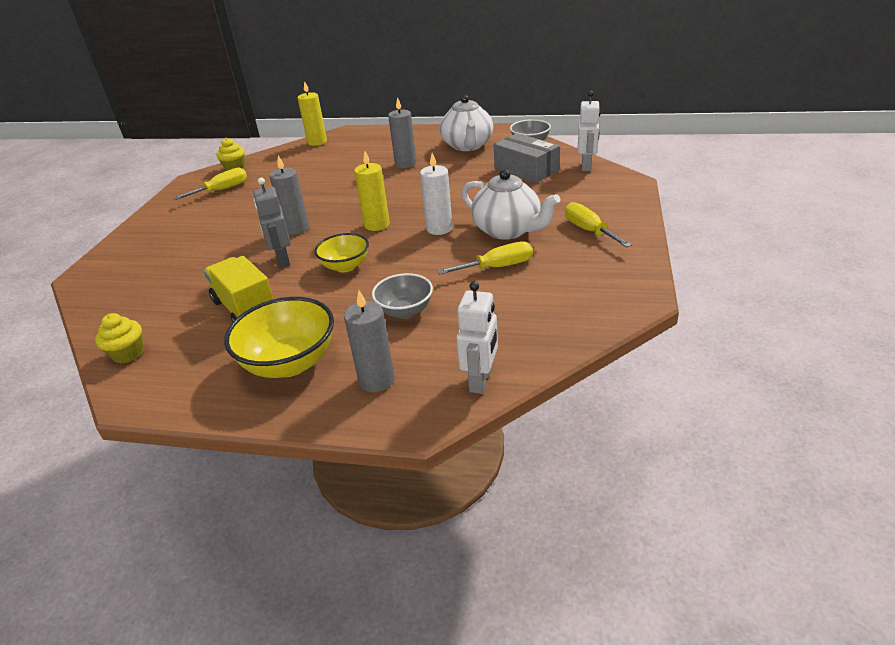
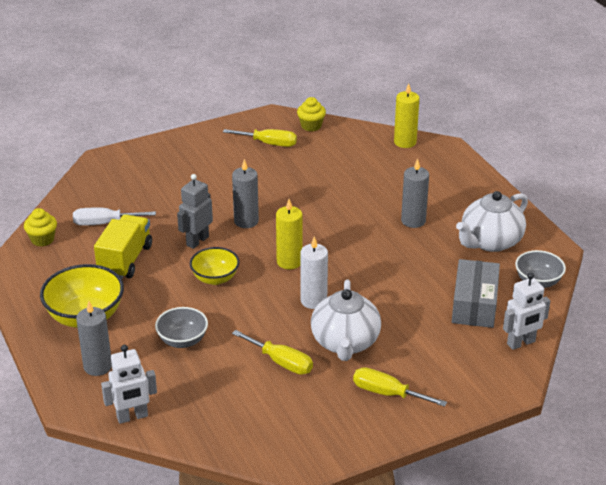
camera: 50 degrees right, 0 degrees up
(173, 304) = (104, 223): none -> white screwdriver
(589, 231) = (387, 393): yellow screwdriver -> yellow screwdriver turned 90 degrees counterclockwise

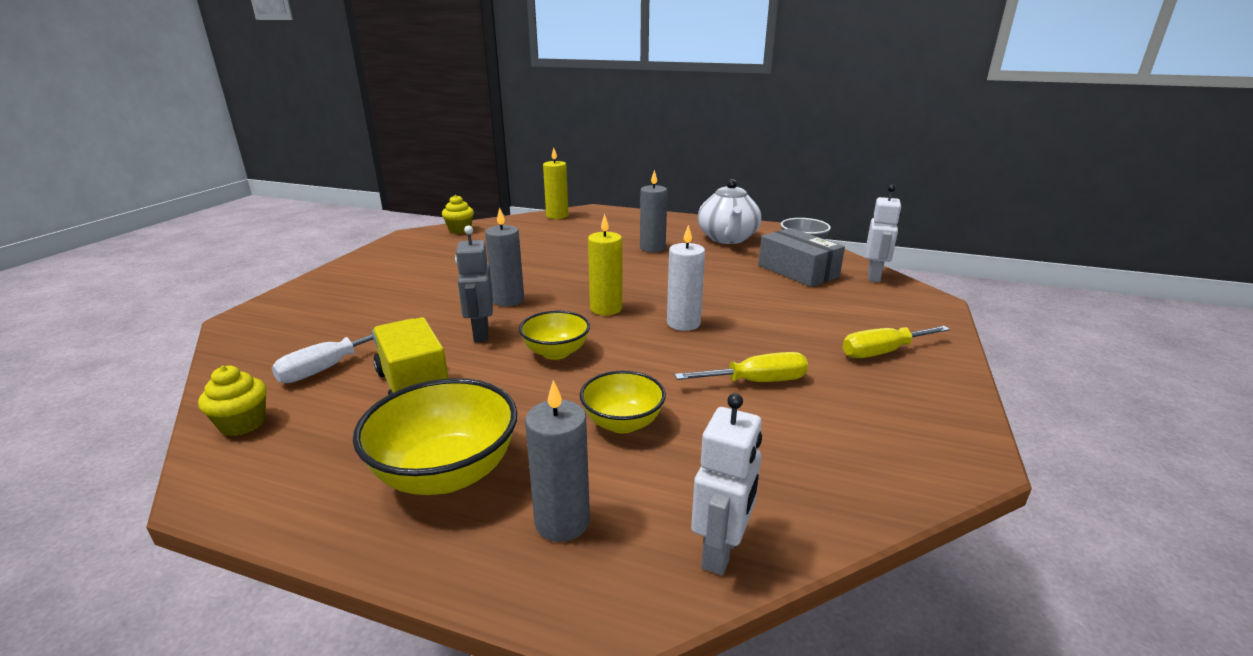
camera: 45 degrees left, 10 degrees down
(182, 340) = (622, 423): grey bowl -> yellow bowl
(269, 143) = (438, 249): yellow screwdriver -> none
(345, 343) = (772, 337): white teapot -> none

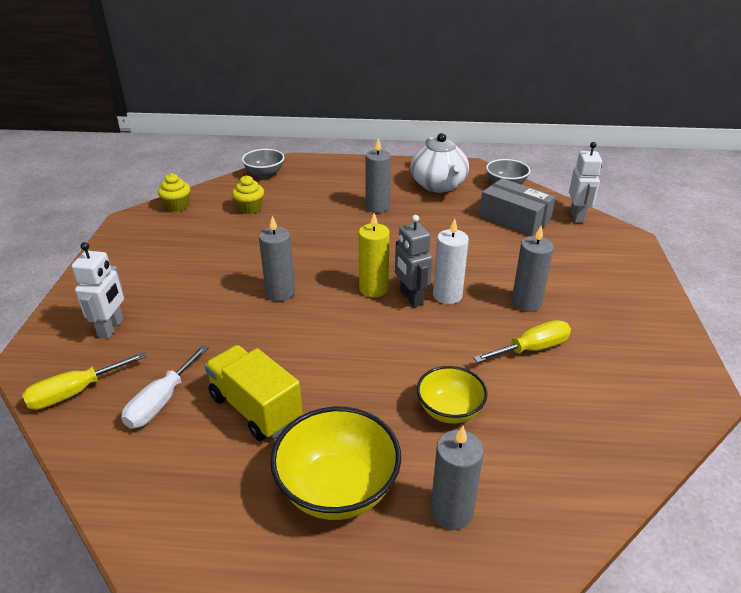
camera: 15 degrees left, 10 degrees up
(242, 424) = (125, 478): yellow cupcake -> yellow cupcake (250, 208)
(480, 334) = (278, 337): grey robot -> grey robot (411, 298)
(556, 352) = (357, 347): yellow bowl -> none
(557, 216) = (264, 174): yellow candle -> grey bowl
(721, 551) = (573, 510): white robot -> white robot (111, 328)
(772, 341) = (526, 303): none -> grey candle
(882, 352) = (612, 301): yellow screwdriver -> yellow screwdriver (75, 393)

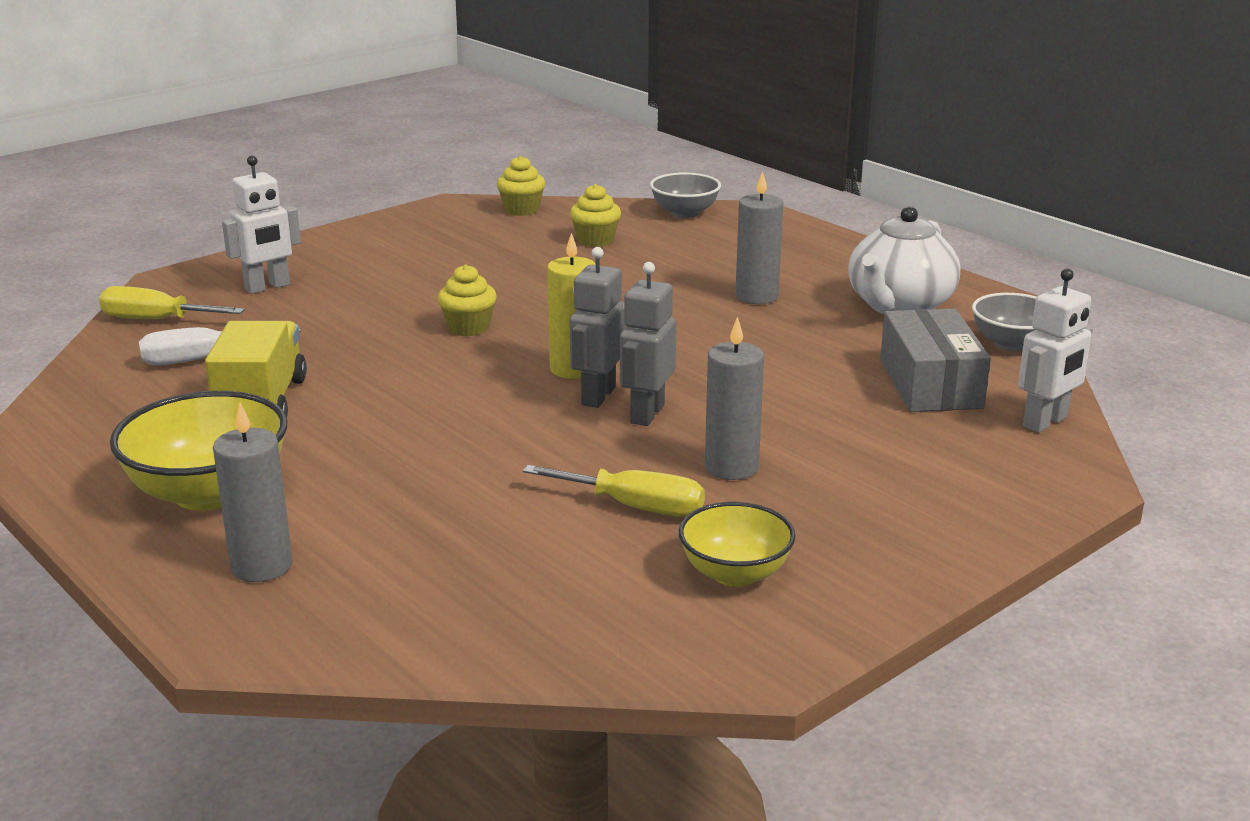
camera: 45 degrees right, 10 degrees down
(280, 293) = (468, 328): grey candle -> yellow cupcake
(447, 295) = (646, 414): white candle -> grey robot
(449, 410) = (424, 502): yellow bowl -> yellow bowl (735, 573)

